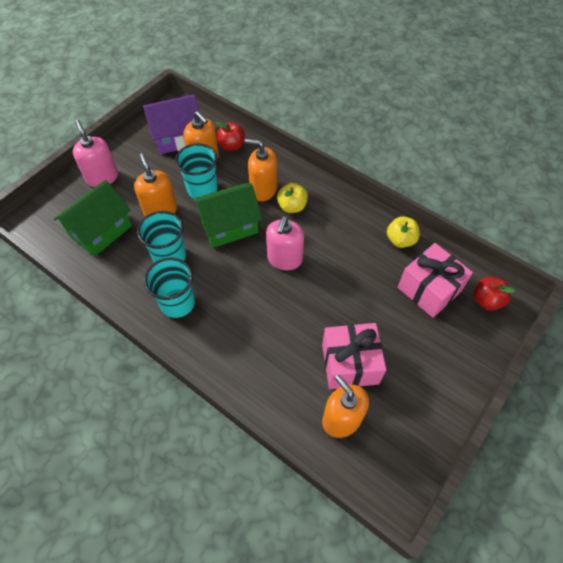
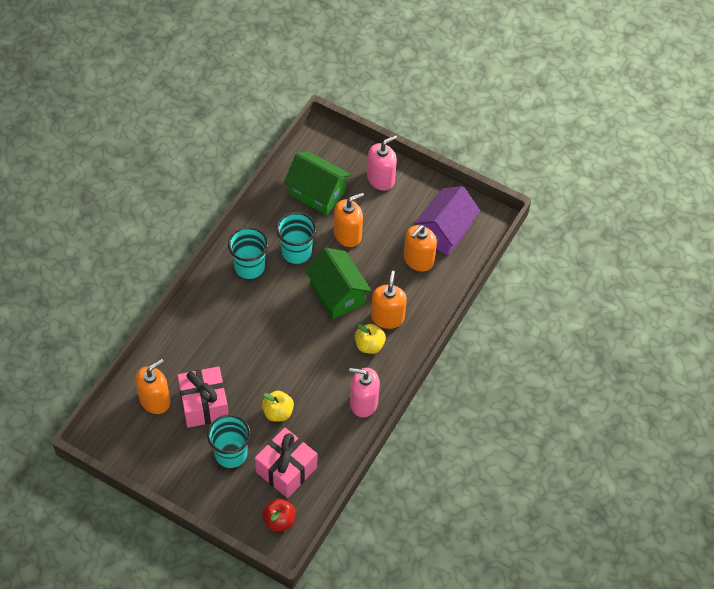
camera: 80 degrees right, 0 degrees up
(178, 138) = (445, 231): purple house -> purple house turned 60 degrees clockwise
(202, 189) = (379, 264): turquoise cup -> turquoise cup (231, 453)
(231, 146) = (442, 281): red apple -> none
(284, 259) = (305, 344): pink soap dispenser -> pink soap dispenser (363, 402)
(400, 240) = (341, 445): yellow apple -> yellow apple (278, 412)

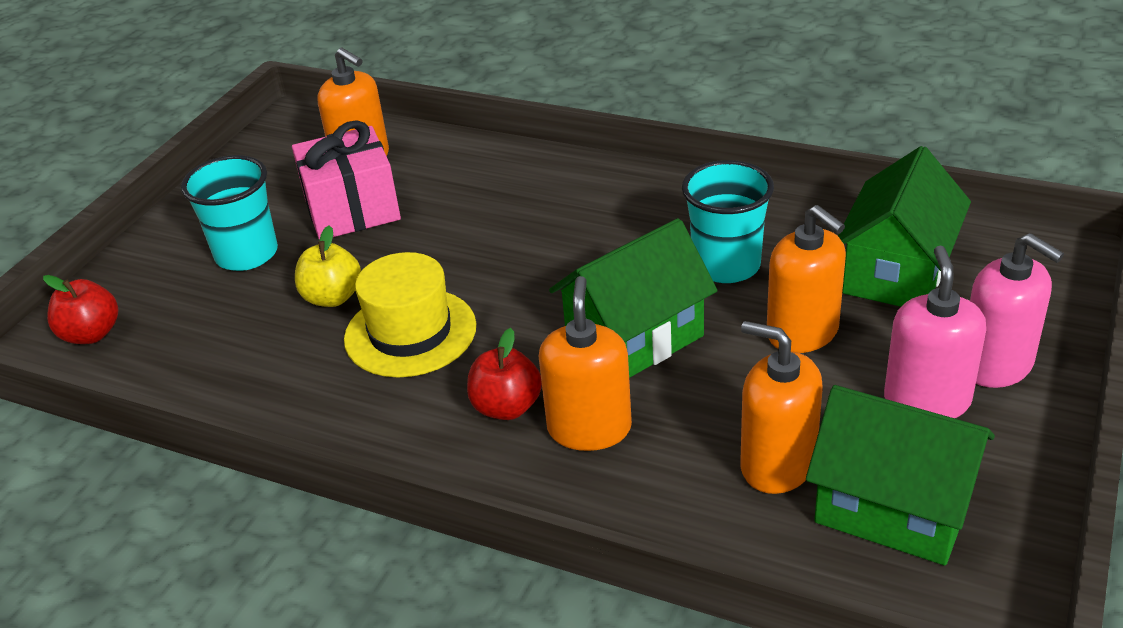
camera: 90 degrees right, 20 degrees down
(249, 267) = (667, 213): turquoise cup -> none
(286, 470) = (201, 327): pink gift -> none
(312, 379) = (410, 332): none -> yellow hat
(363, 402) = (353, 417): pink soap dispenser -> pink soap dispenser (926, 400)
(369, 345) = (506, 407): yellow apple -> red apple
(387, 317) = (589, 428): orange soap dispenser -> orange soap dispenser turned 90 degrees counterclockwise
(445, 231) = (893, 508): purple house -> green house

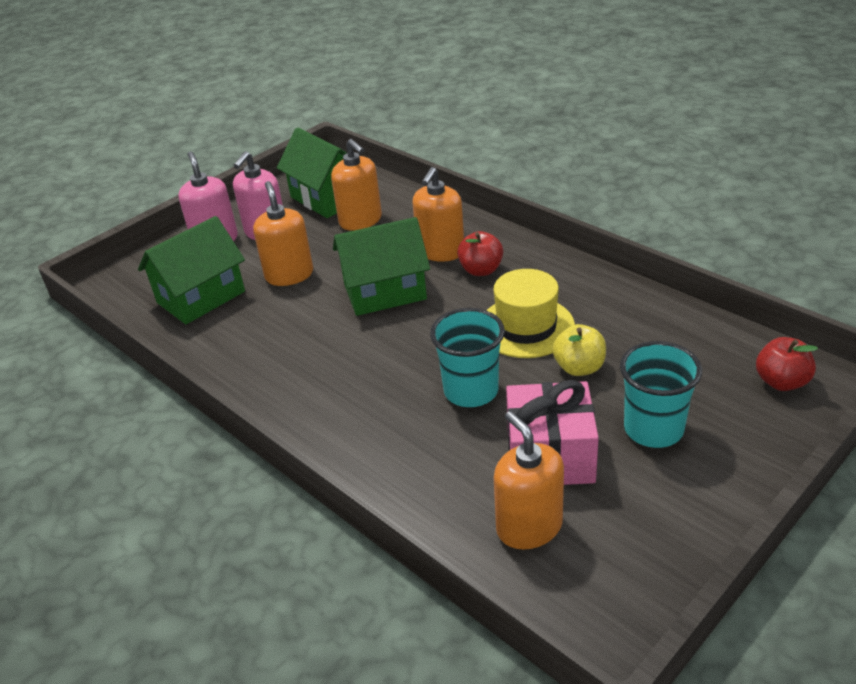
camera: 160 degrees left, 0 degrees up
(726, 265) = (292, 325): turquoise cup -> turquoise cup (471, 391)

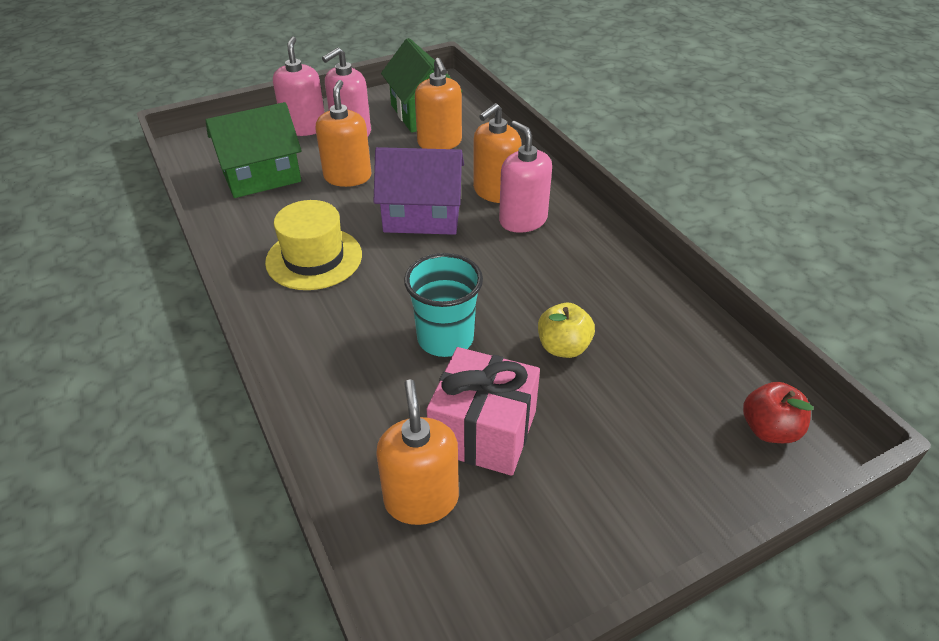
camera: 15 degrees right, 5 degrees up
(385, 292) = (422, 216): green house -> purple house
(481, 270) = (523, 220): red apple -> pink soap dispenser
(526, 327) = (534, 289): yellow hat -> yellow hat (314, 258)
(653, 429) = (603, 437): turquoise cup -> none

